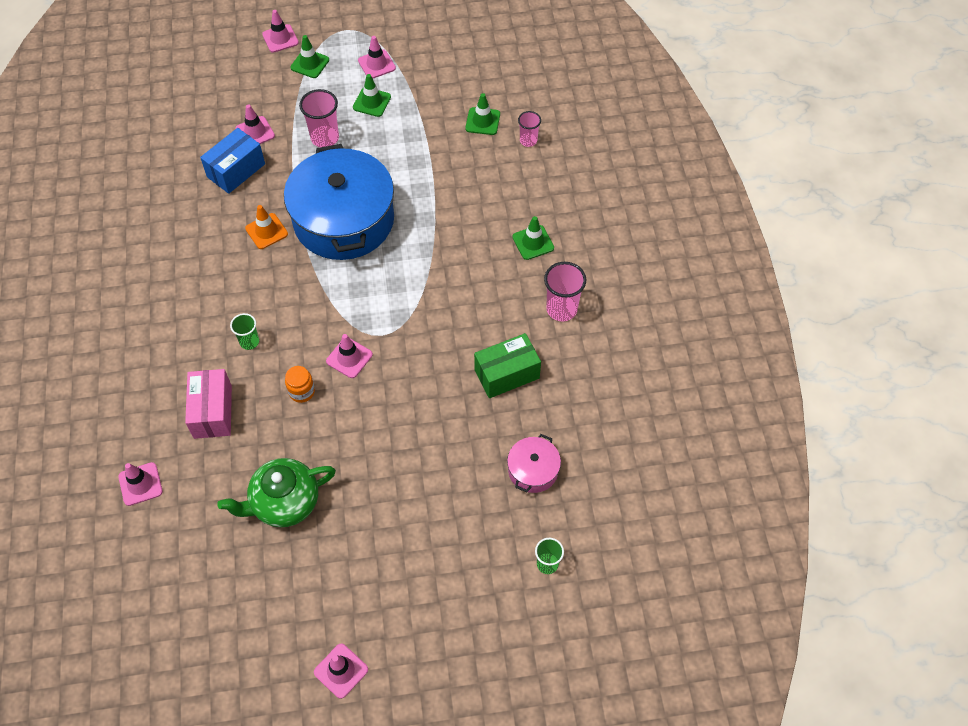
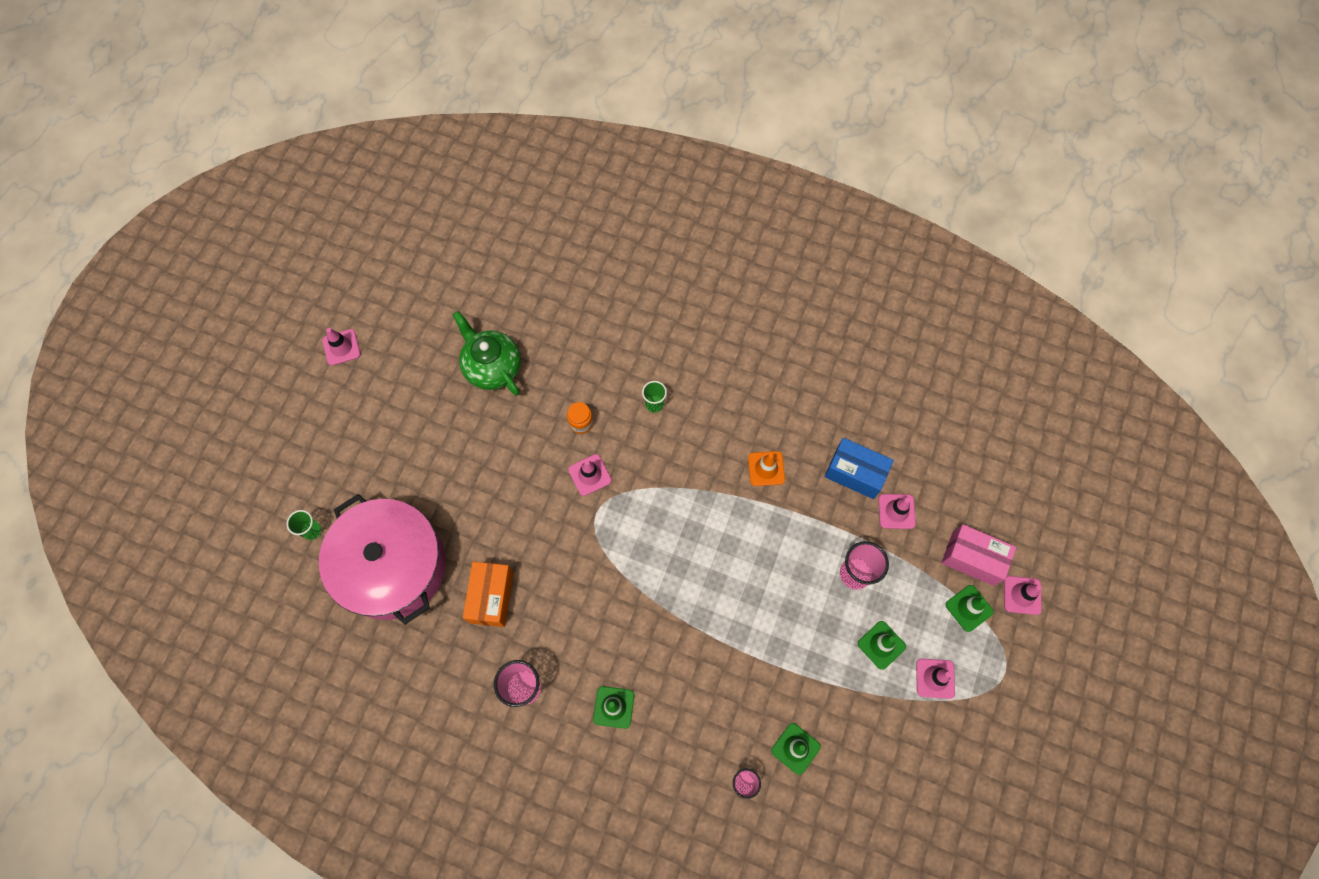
camera: 120 degrees right, 10 degrees up
(140, 484) = (573, 277): pink traffic cone -> none
(212, 411) = (604, 350): pink box -> pink box (972, 558)
(236, 170) = (855, 473): blue box -> blue box turned 45 degrees counterclockwise
(284, 503) = (492, 367): green teapot -> green teapot turned 45 degrees counterclockwise
(344, 220) = (741, 542): blue pot -> none
(507, 374) = (491, 597): green box -> orange box
(533, 470) = (392, 566): pink pot -> pink pot, size x2.29

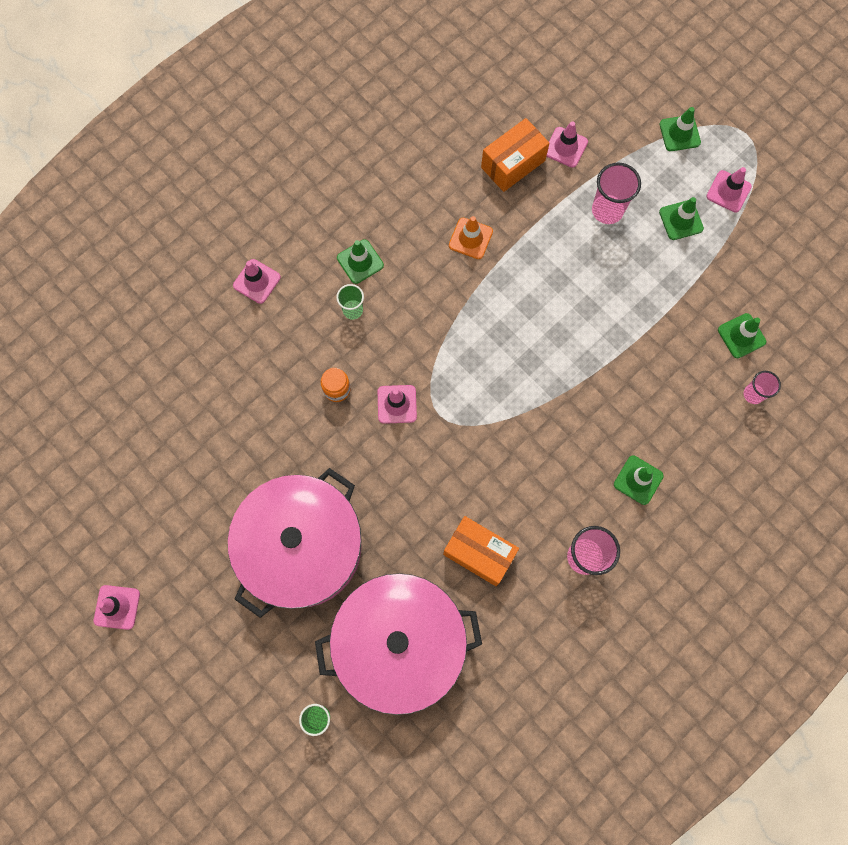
camera: 65 degrees left, 5 degrees up
(440, 456) = (301, 546): none -> pink pot
(492, 367) = (228, 453): green teapot -> none
(699, 390) = (360, 261): none -> green traffic cone
(855, 473) = (513, 164): blue box -> orange box
(972, 558) = (637, 108): pink box -> none
(1022, 595) = (687, 86): pink traffic cone -> pink traffic cone (257, 281)

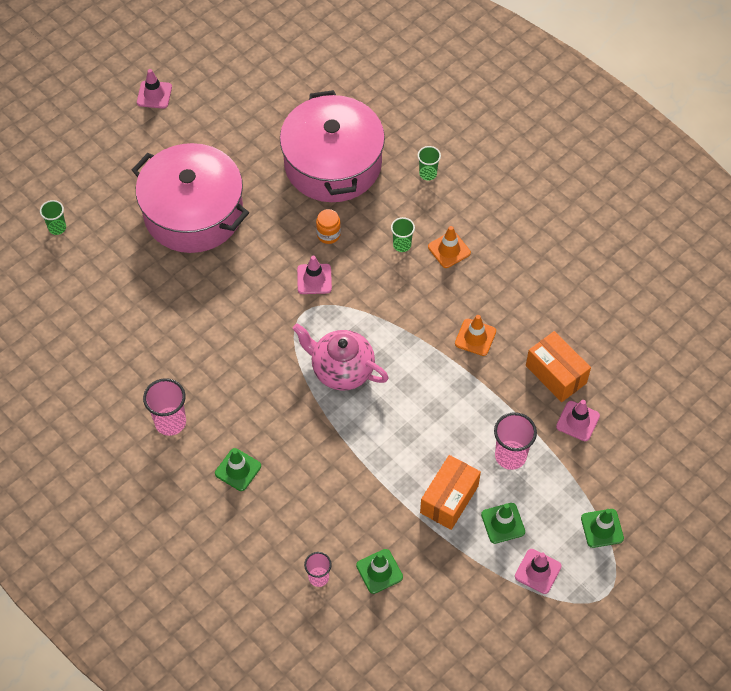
camera: 90 degrees right, 15 degrees down
(257, 281) = (428, 174): pink traffic cone -> green cup
(360, 261) = (449, 250): green traffic cone -> orange traffic cone
(399, 643) = (109, 282): pink pot -> pink pot (333, 164)
(479, 553) = (179, 340): orange box -> orange box (449, 499)
(513, 374) = (341, 370): none -> pink teapot

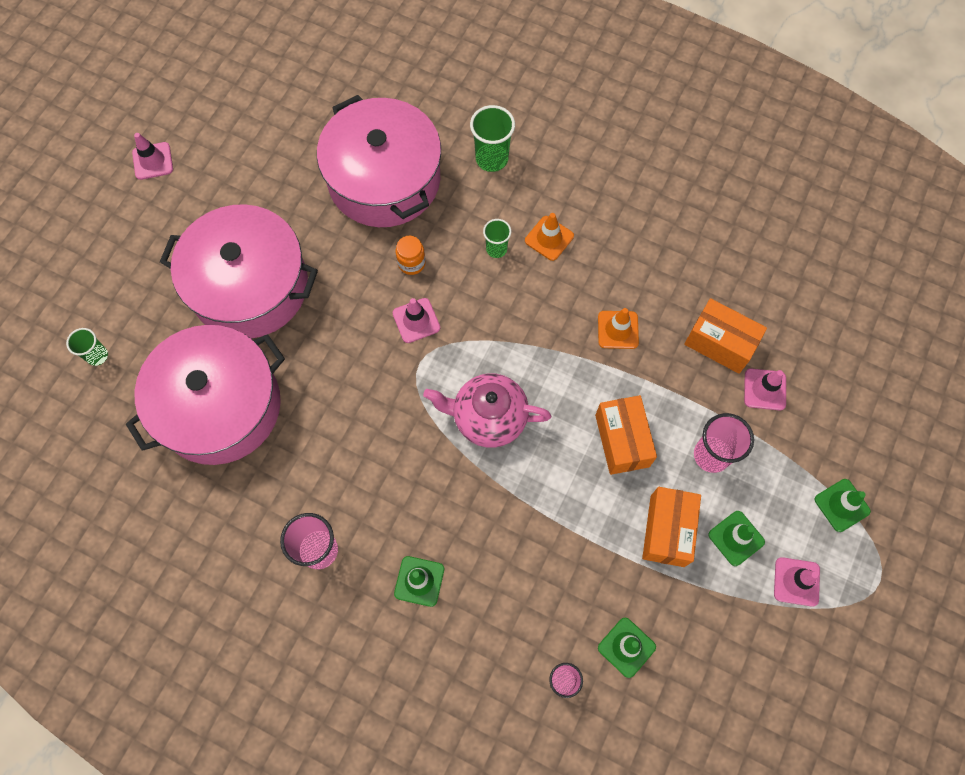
camera: 20 degrees left, 10 degrees up
(135, 294) = (220, 406): none -> pink pot
(428, 174) = (491, 159): green cup -> green cup, size x1.62
(442, 421) = (622, 440): none -> orange box

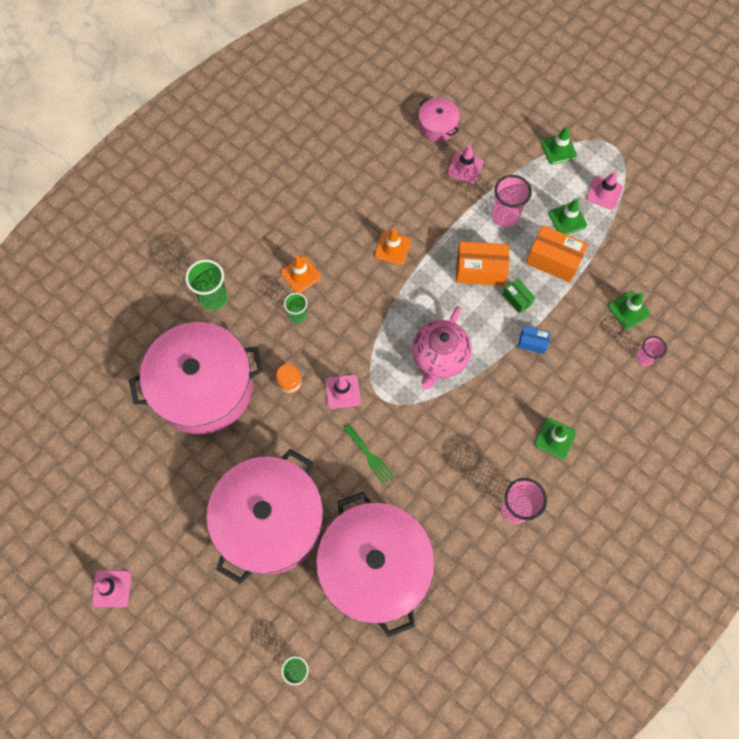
camera: 75 degrees left, 0 degrees up
(345, 369) = (369, 456): none -> green fork
(541, 527) = (532, 343): none -> blue box
(596, 495) = (517, 299): none -> green box
(719, 343) = (422, 184): orange box -> none
(814, 341) = (437, 126): none -> pink pot

